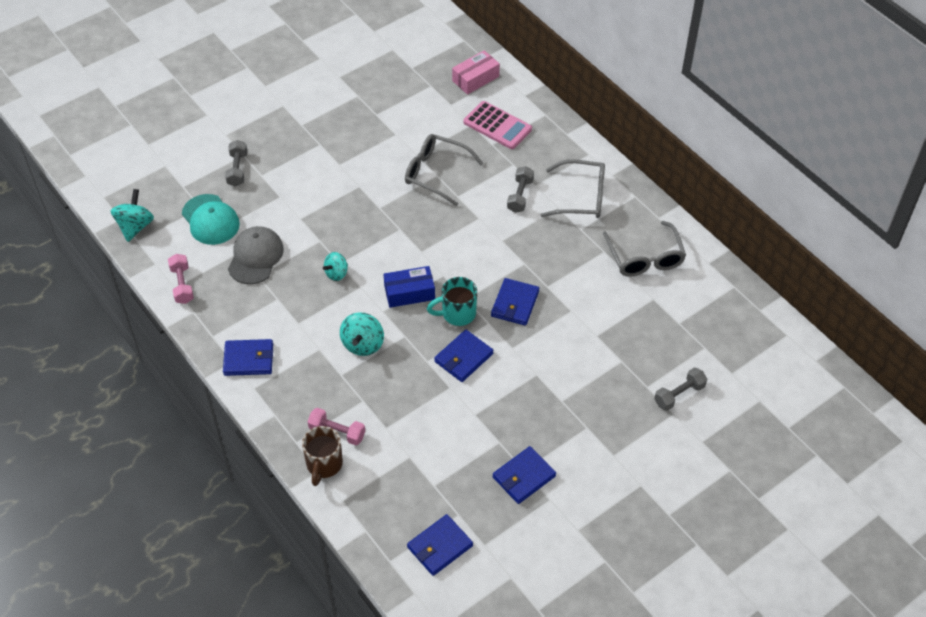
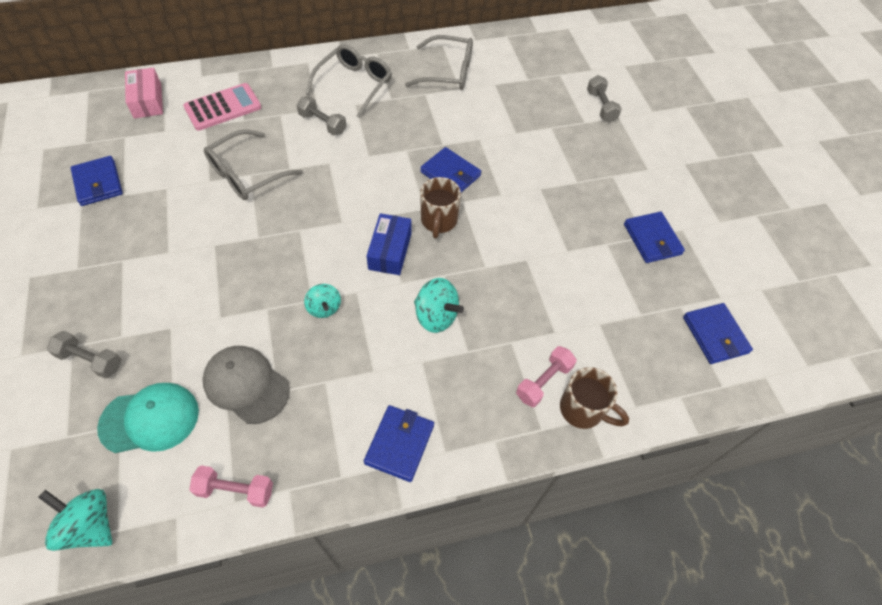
camera: 70 degrees left, 5 degrees up
(457, 313) = (438, 221): turquoise mug -> brown mug
(463, 357) = (495, 235): blue wallet -> blue wallet (98, 183)

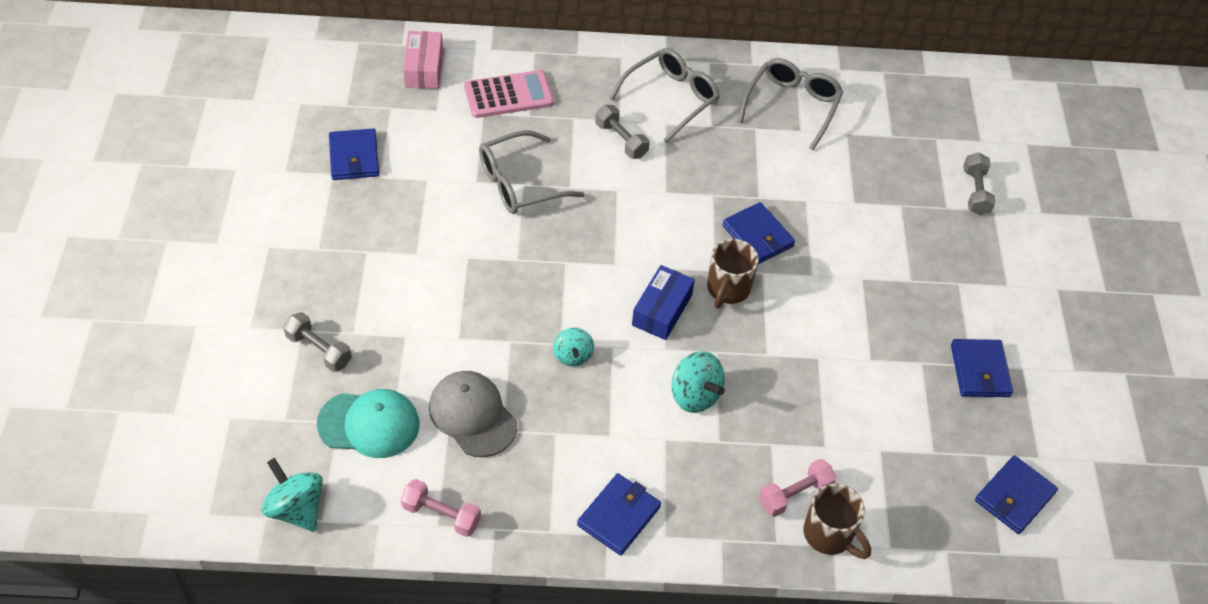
camera: 15 degrees right, 5 degrees down
(448, 72) = (792, 106): grey glasses -> grey glasses turned 90 degrees counterclockwise
(715, 335) = (1014, 497): blue wallet -> blue wallet turned 45 degrees clockwise

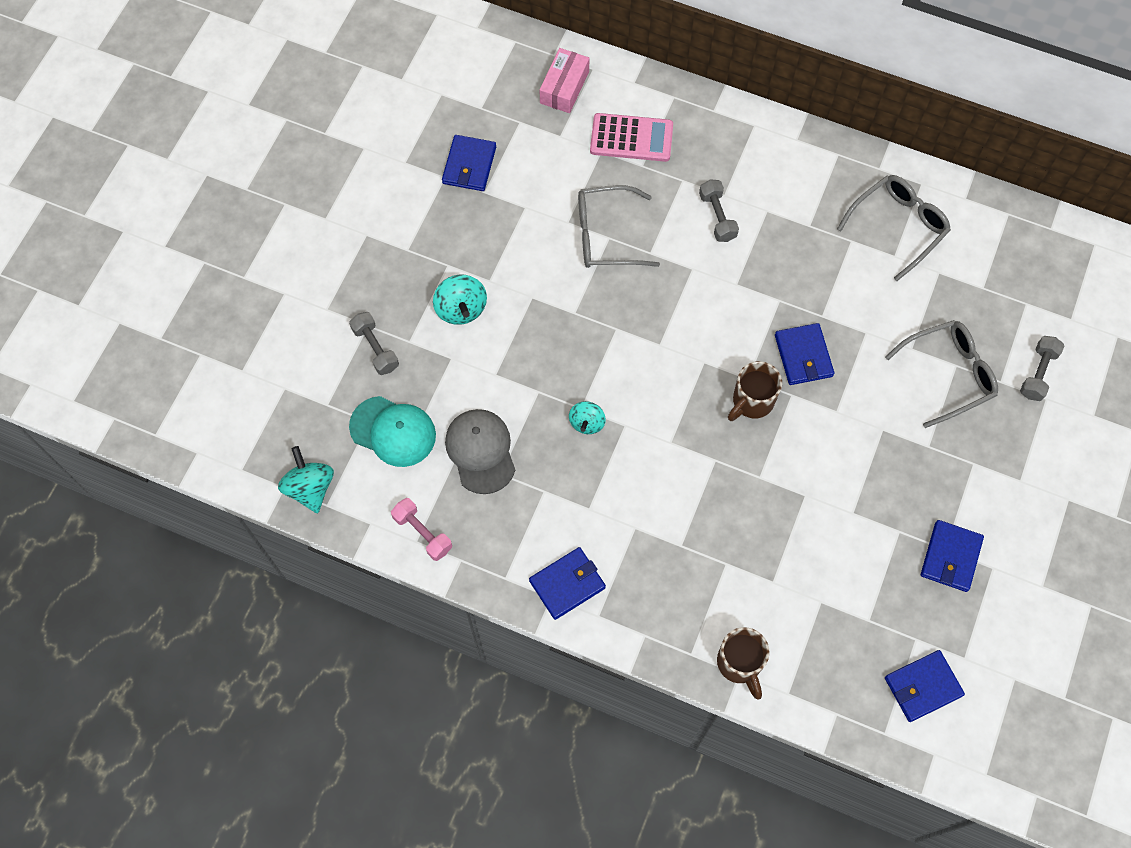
camera: 25 degrees right, 15 degrees up
(662, 310) = (683, 403): blue box -> none
(671, 98) = (783, 185): grey glasses -> grey glasses (948, 374)
(694, 395) = (678, 495): turquoise spinning top -> turquoise spinning top (461, 309)
(795, 494) = (726, 617): pink dumbbell -> none

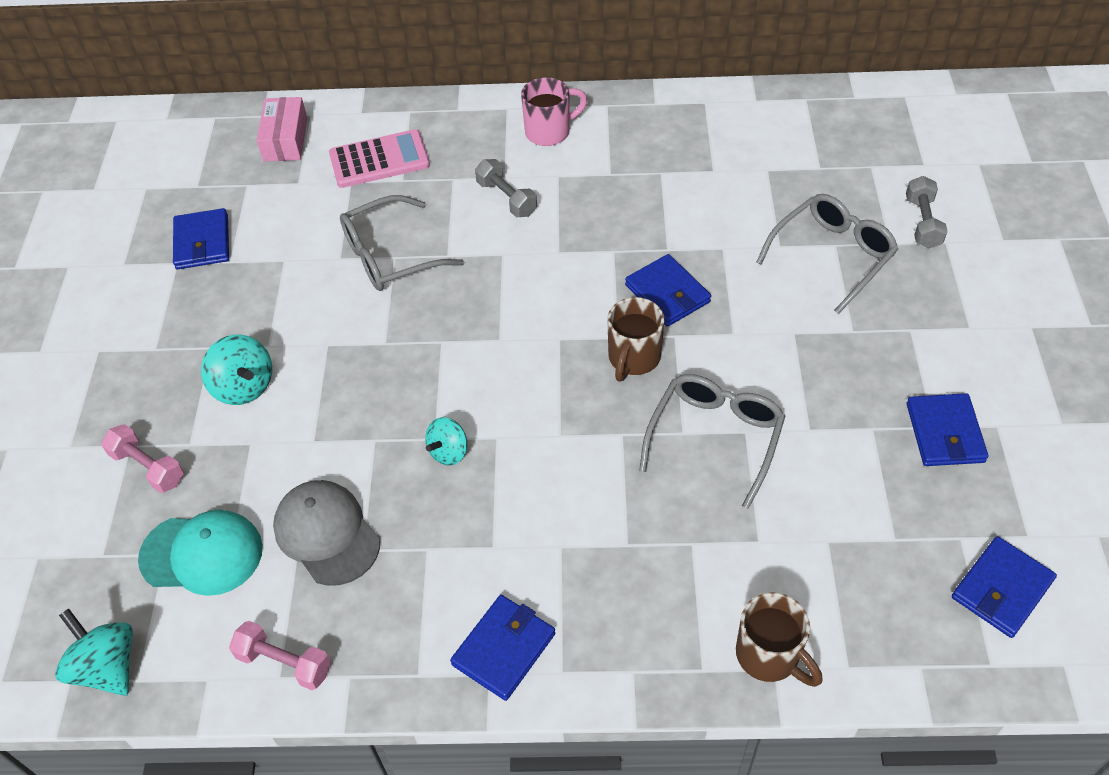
camera: 20 degrees left, 15 degrees down
(375, 348) = (148, 467): grey dumbbell -> pink dumbbell
(587, 423) = (448, 452): turquoise spinning top -> turquoise spinning top turned 45 degrees clockwise
(779, 163) = (549, 132): none -> pink mug
(898, 226) = (702, 144): grey glasses -> grey glasses (715, 438)

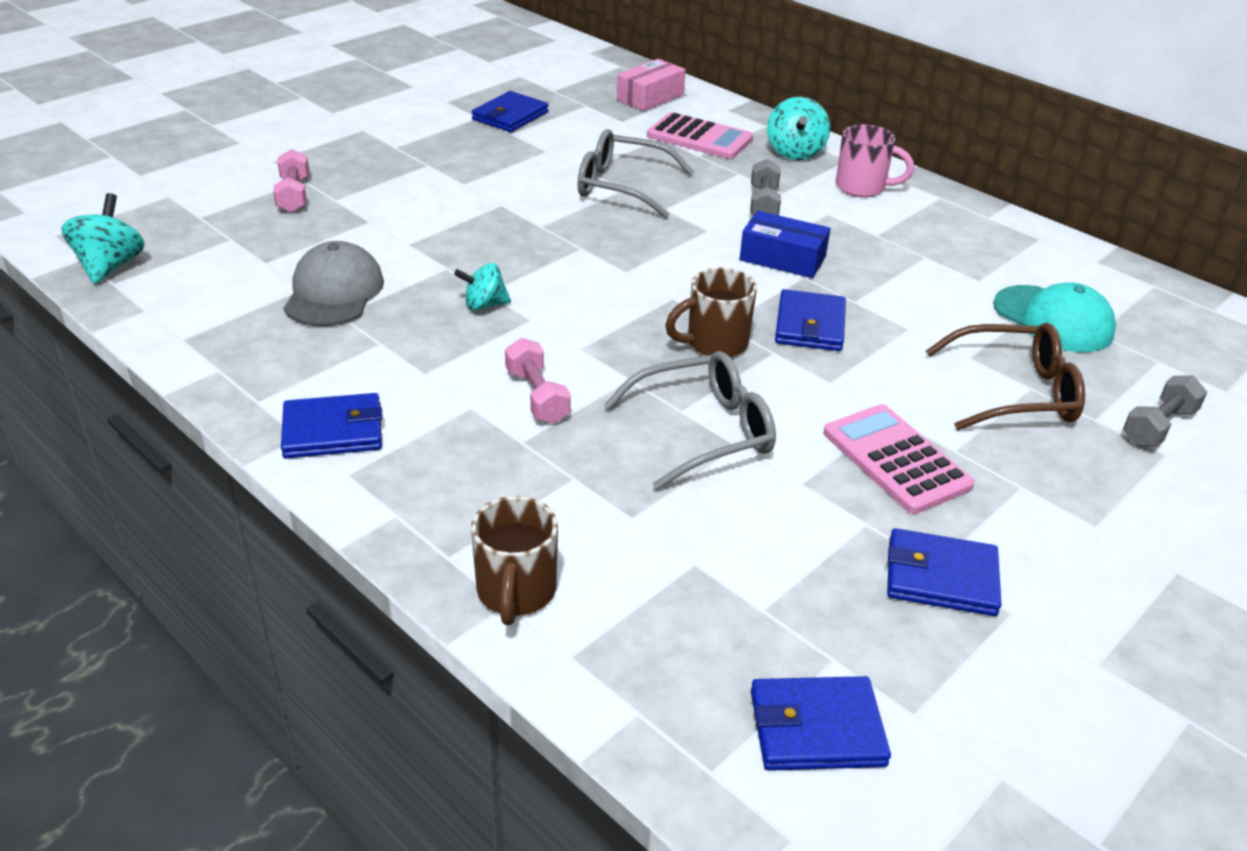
camera: 40 degrees right, 15 degrees down
(202, 554) = (249, 252): turquoise cap -> turquoise cap (1053, 319)
(244, 386) = (414, 193): turquoise spinning top -> turquoise spinning top (795, 152)
(284, 662) = (197, 334): pink dumbbell -> pink dumbbell (537, 396)
(581, 244) = (782, 258): none -> blue box
(832, 256) = (1015, 392): grey glasses -> brown glasses
(833, 365) = (896, 459): none -> pink calculator
(945, 433) = (941, 577): blue wallet -> blue wallet turned 60 degrees clockwise

